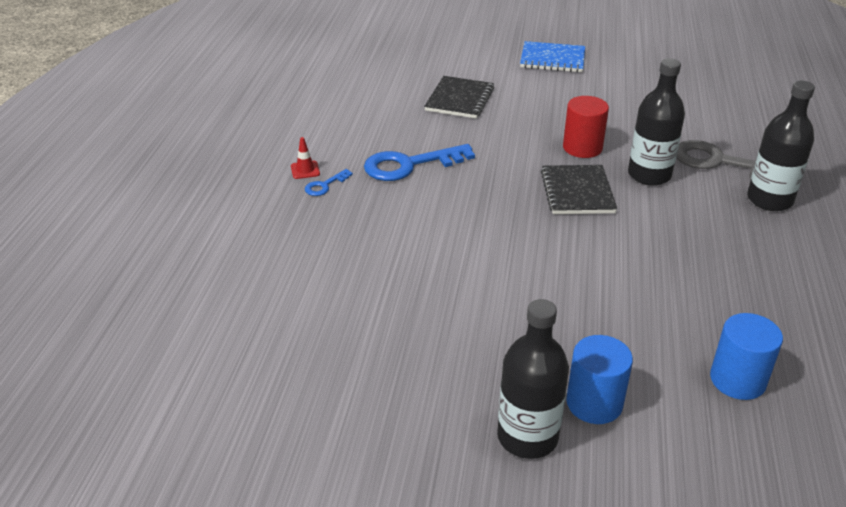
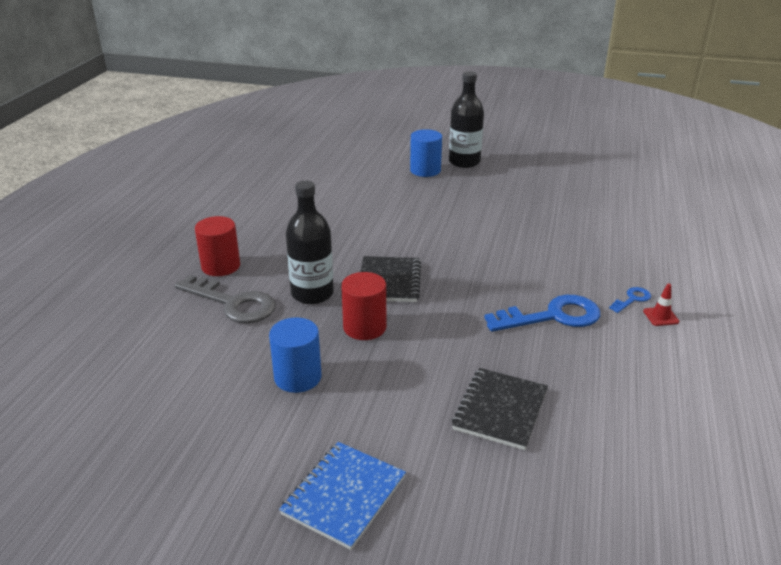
camera: 175 degrees left, 5 degrees down
(552, 59) = (343, 495): blue notebook -> blue notebook turned 75 degrees counterclockwise
(737, 380) = (340, 175): blue cylinder -> blue cylinder (297, 377)
(769, 200) = (221, 266): black bottle -> red cylinder

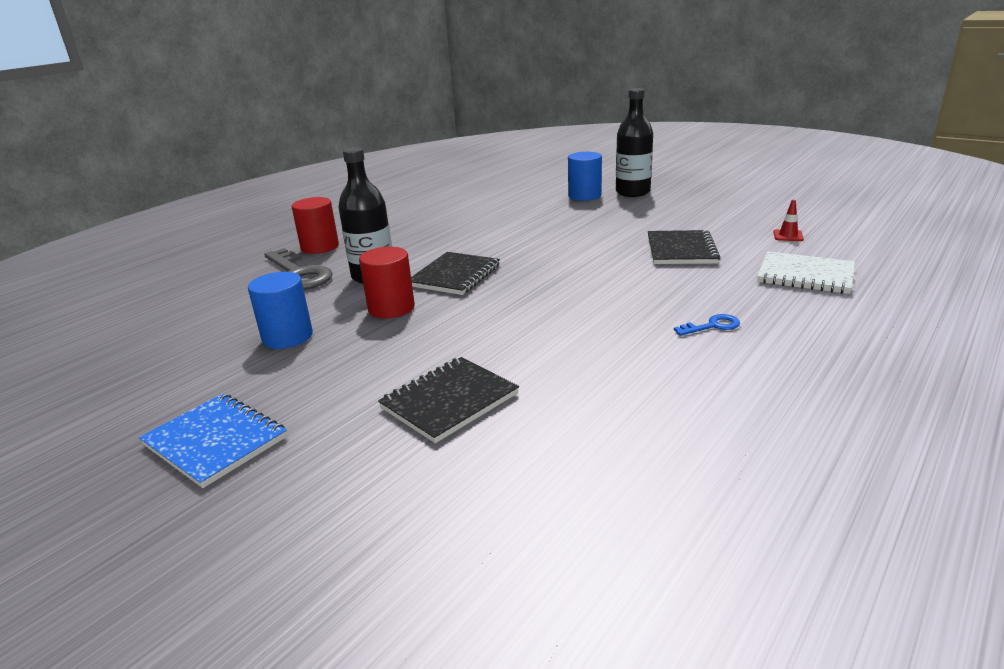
camera: 25 degrees right, 5 degrees down
(343, 495) = (215, 441): blue notebook -> blue notebook turned 75 degrees clockwise
(552, 316) = (597, 328): blue key -> none
(554, 225) = (681, 250): none -> black notebook
(660, 239) = (805, 275): none -> white notebook
(661, 316) = (734, 347): red traffic cone -> red traffic cone (788, 236)

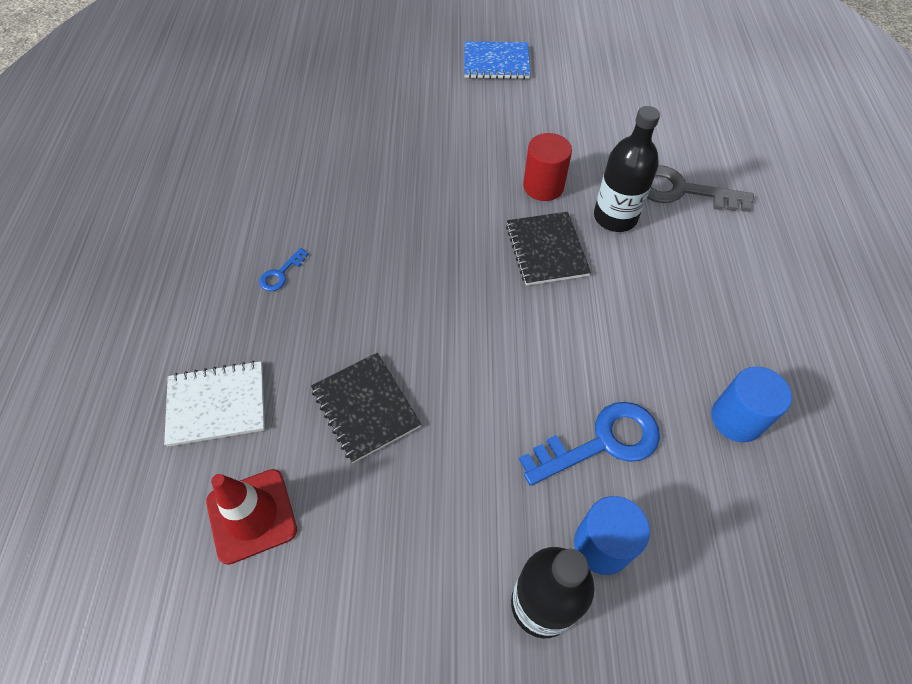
camera: 140 degrees right, 30 degrees up
(287, 337) = (572, 130): blue cylinder -> blue cylinder (736, 419)
(320, 247) = (736, 237): red cylinder -> none
(449, 401) = (407, 131): black notebook -> none
(543, 213) = (601, 442): none -> blue key
(788, 236) = (252, 515): red traffic cone -> red traffic cone, size x2.10

